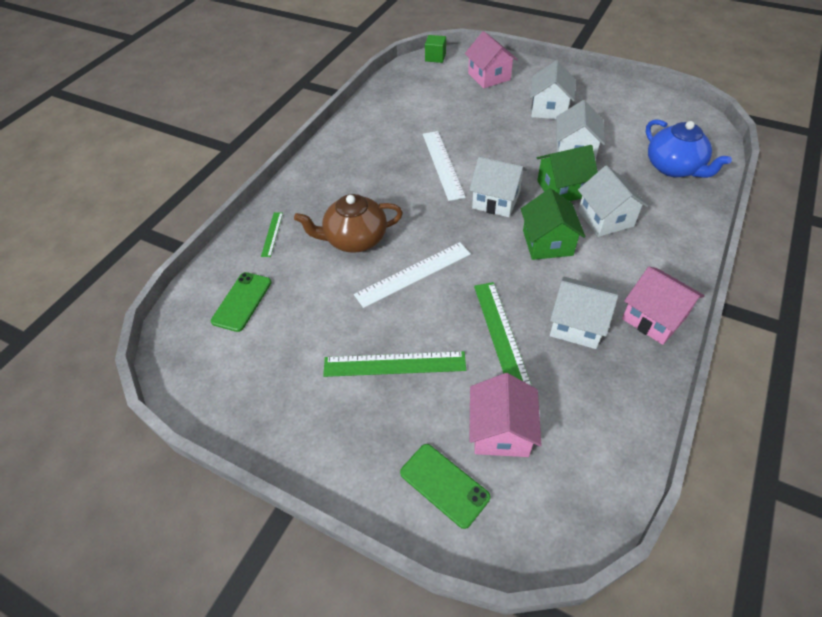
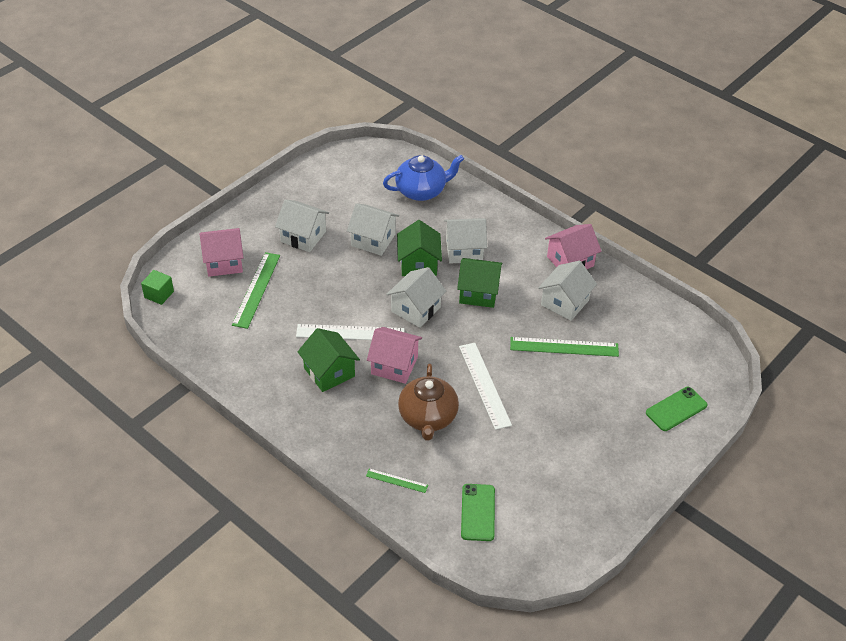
camera: 80 degrees left, 5 degrees down
(242, 301) = (478, 512): green phone -> green phone turned 60 degrees clockwise
(389, 163) = (329, 372): none -> green house
(394, 364) = (573, 416): green ruler -> green ruler (256, 289)
(501, 431) = (642, 369): pink house -> pink house (394, 365)

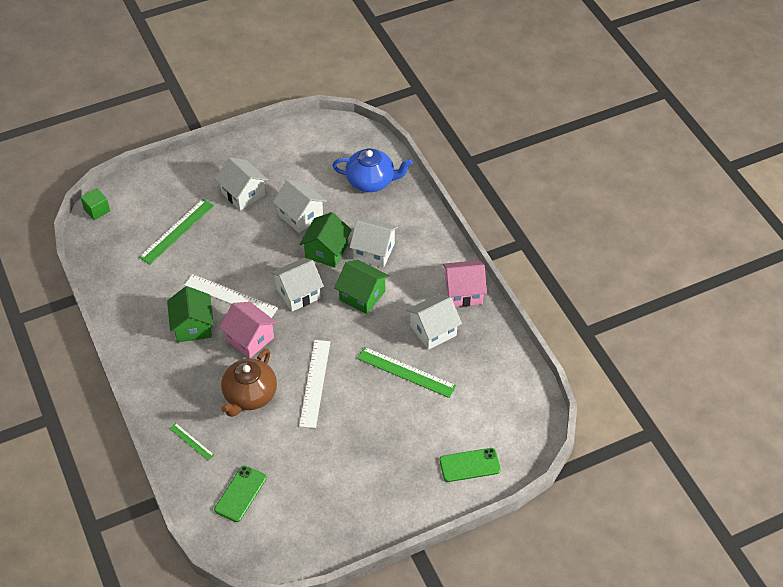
camera: 25 degrees right, 5 degrees up
(224, 262) = (164, 197): pink house -> none

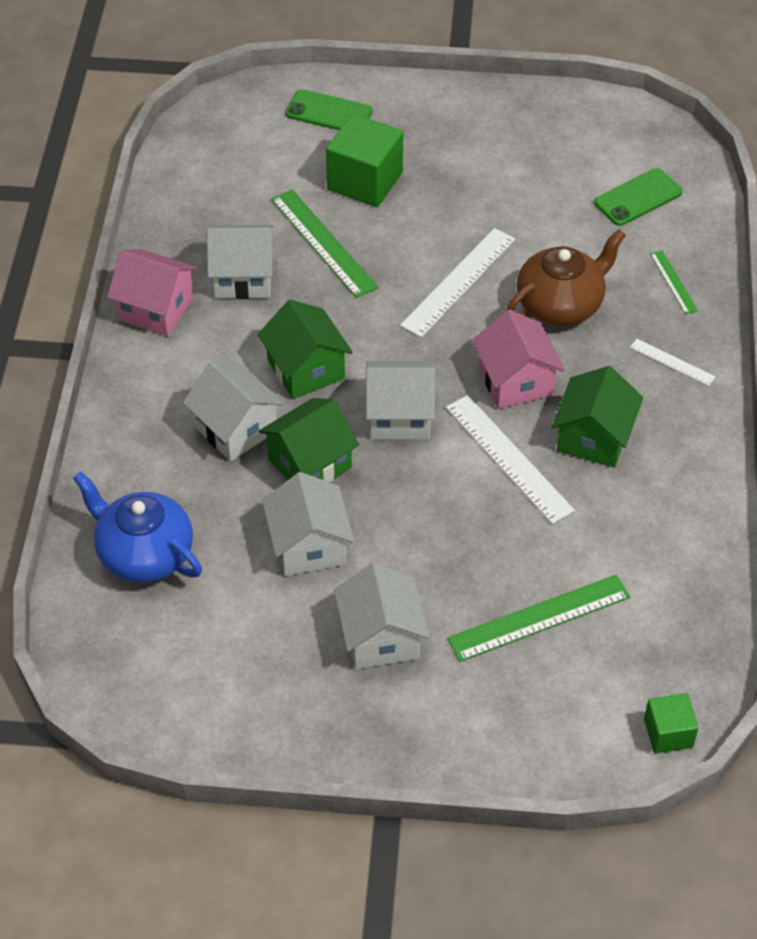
camera: 150 degrees left, 0 degrees up
(170, 389) = (672, 362): none -> white ruler
(412, 424) = (365, 181): none -> green cube

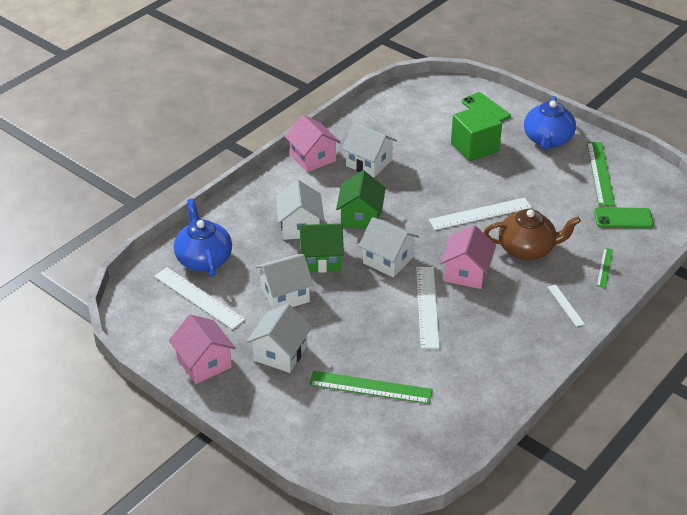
camera: 35 degrees right, 10 degrees down
(192, 618) = (198, 298): none -> white ruler
(292, 713) = (204, 363): none -> pink house
(309, 545) = (285, 294): white house -> white house turned 45 degrees clockwise
(323, 243) = (425, 165): green ruler -> green ruler (600, 173)
(449, 123) = (547, 140): none -> blue teapot
(593, 438) = (484, 319): green house -> none
(668, 733) = (386, 479): green cube -> none

